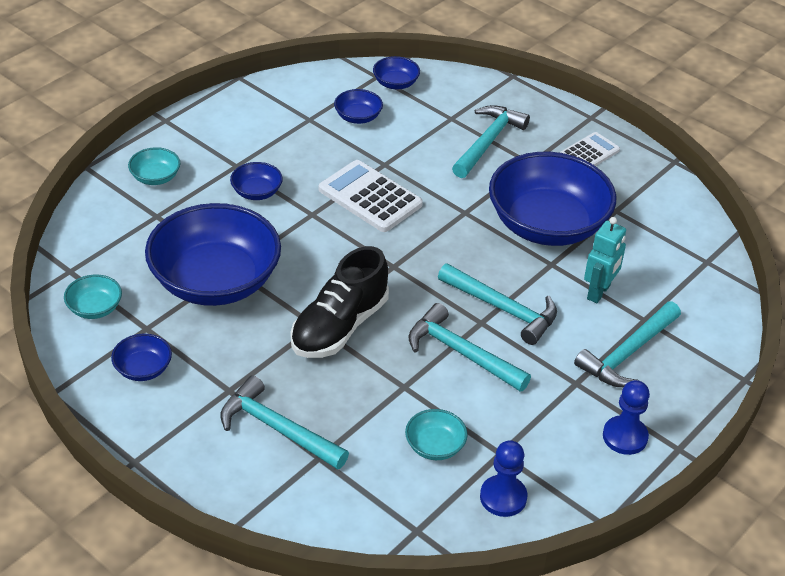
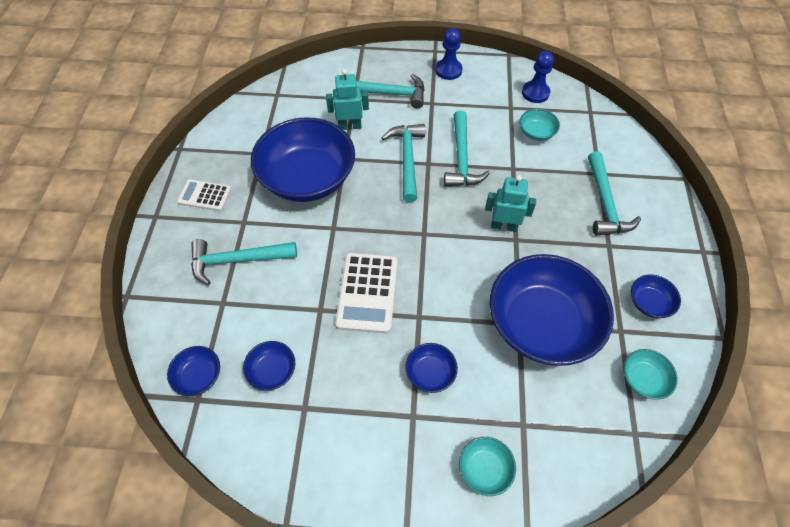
camera: 125 degrees left, 15 degrees up
(339, 326) = (504, 226): black shoe -> turquoise robot

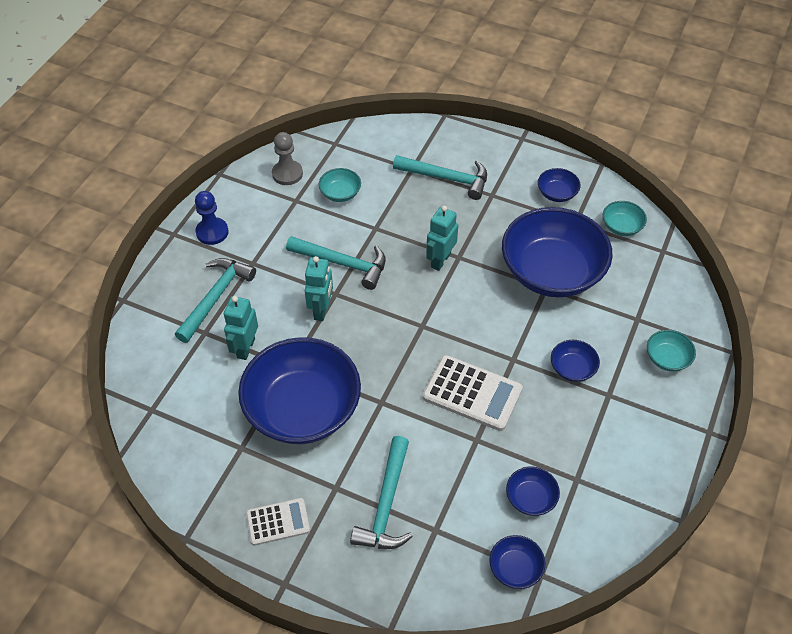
camera: 70 degrees left, 5 degrees down
(205, 195) = (278, 522): white calculator -> white calculator turned 135 degrees counterclockwise
(407, 159) = (321, 310): turquoise hammer -> turquoise robot
(535, 93) = (287, 174): blue pawn -> grey pawn

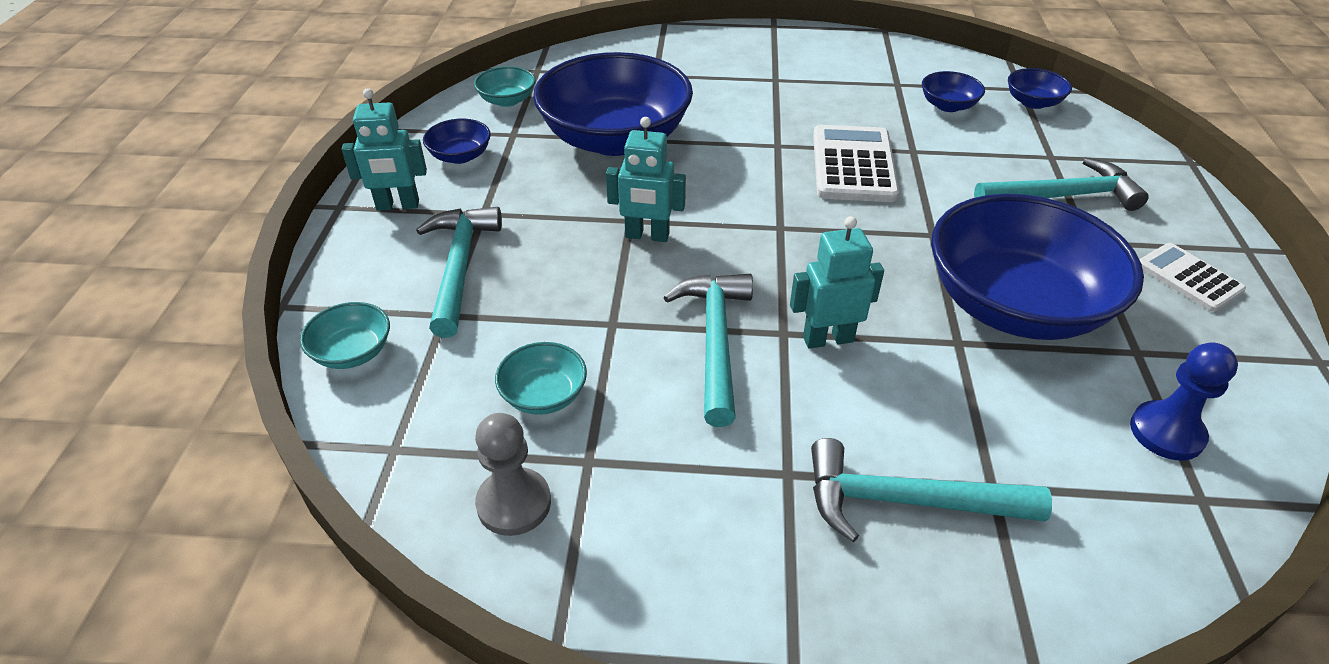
camera: 110 degrees left, 10 degrees down
(212, 232) = (748, 583): blue pawn -> blue pawn (1166, 432)
(245, 348) = (974, 411): turquoise robot -> turquoise robot (398, 205)
(572, 368) = (759, 104): blue bowl -> none
(667, 358) = (699, 53): turquoise bowl -> turquoise bowl (353, 352)

